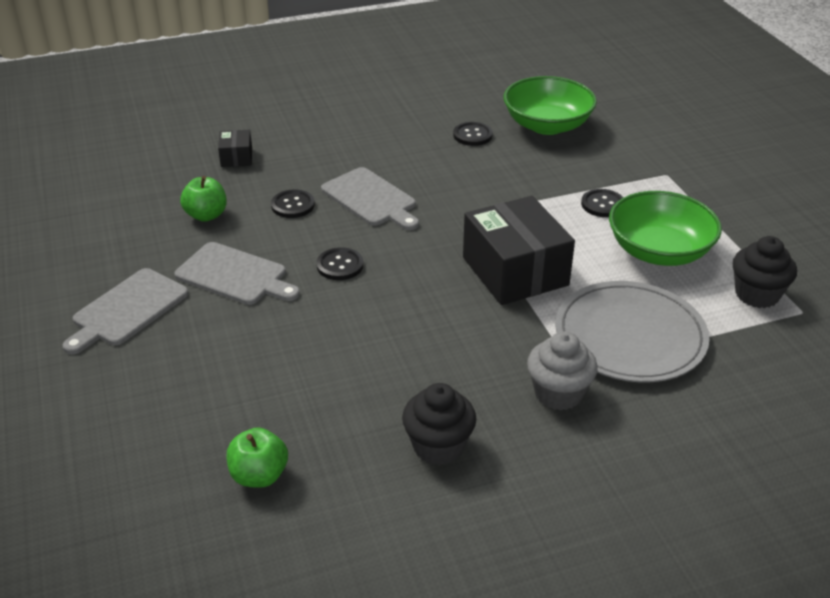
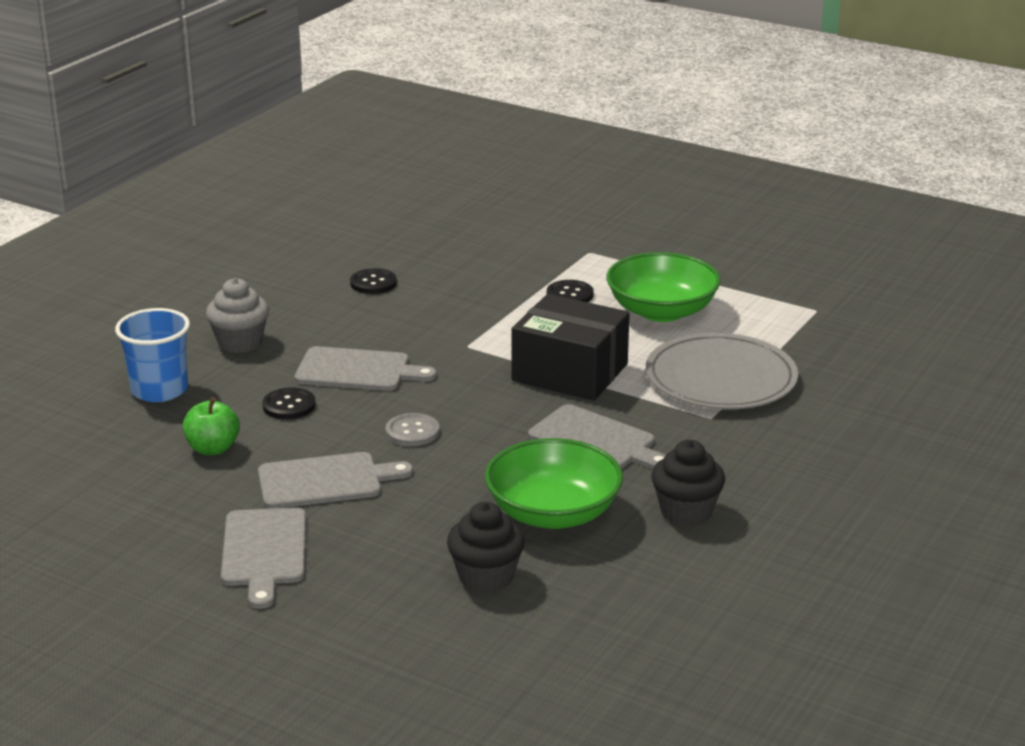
camera: 40 degrees left, 10 degrees down
(236, 157) = (159, 390): black box -> blue cup
(259, 475) = (580, 598): green apple -> none
(340, 265) = (412, 432): black button -> grey button
(456, 341) = (596, 441): none -> grey cutting board
(547, 125) = (430, 250): green bowl -> green bowl (553, 513)
(558, 393) = (722, 438): grey cupcake -> grey cupcake (240, 342)
(757, 294) = (771, 312): black cupcake -> black cupcake (486, 577)

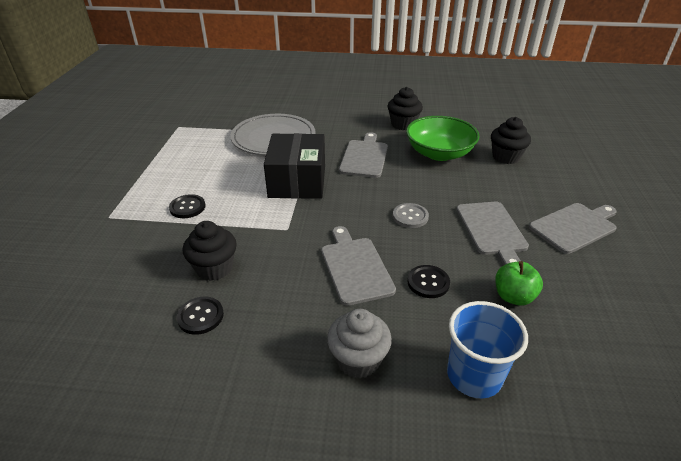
camera: 115 degrees left, 10 degrees up
(325, 481) = (491, 230): grey cutting board -> grey cutting board turned 150 degrees counterclockwise
(437, 297) = (214, 268): none -> black cupcake
(661, 311) = (199, 169): green bowl -> none

